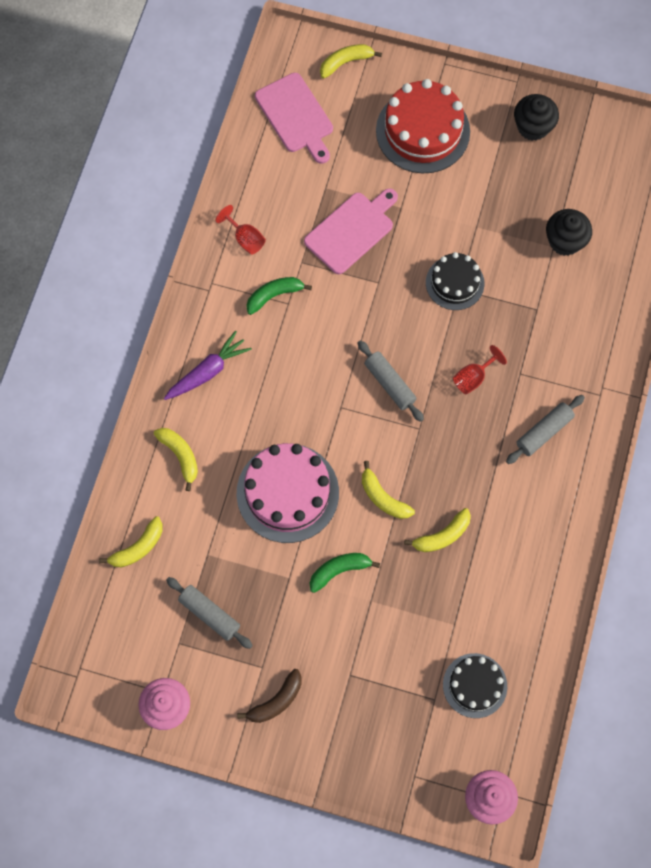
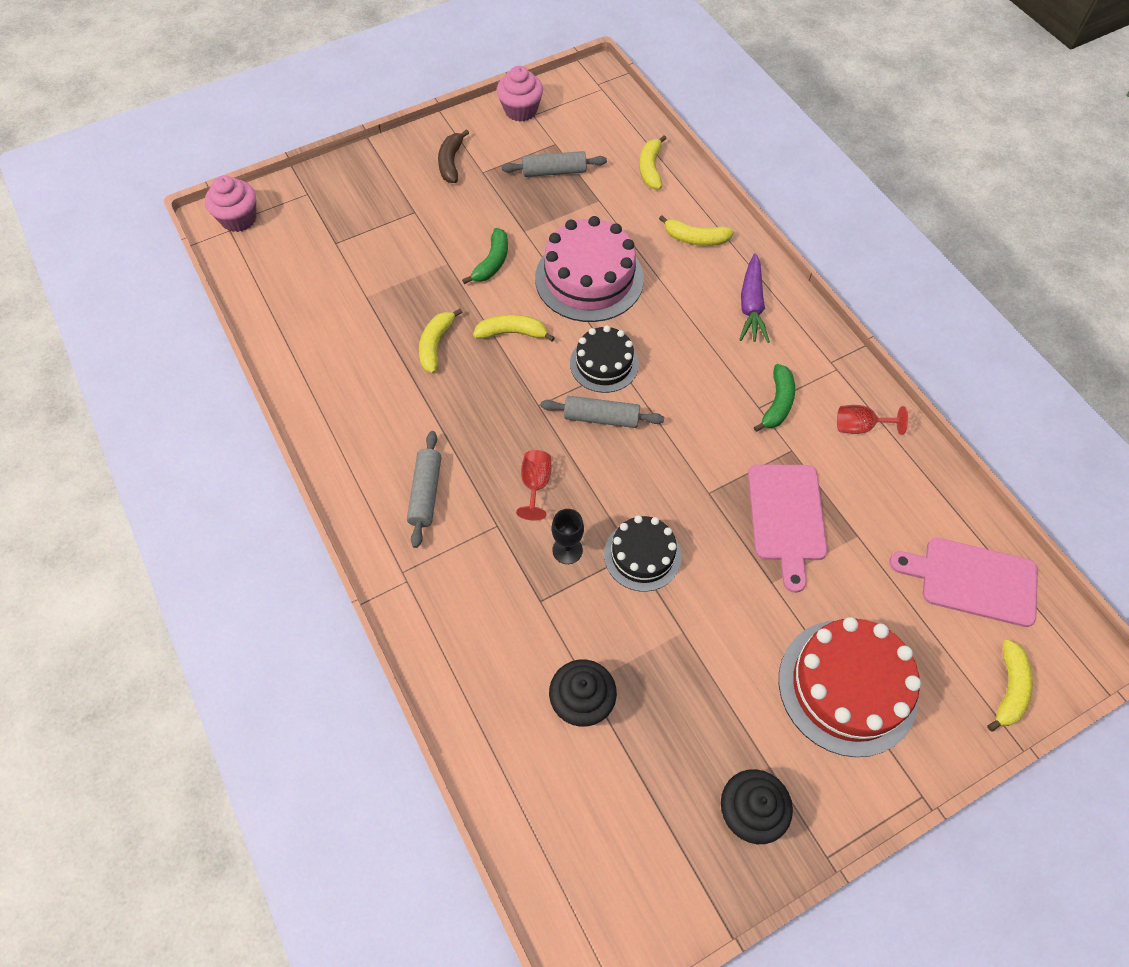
camera: 135 degrees right, 10 degrees down
(475, 685) = (312, 272): black cake -> black cake (604, 363)
(494, 323) = (567, 550): none -> black goblet

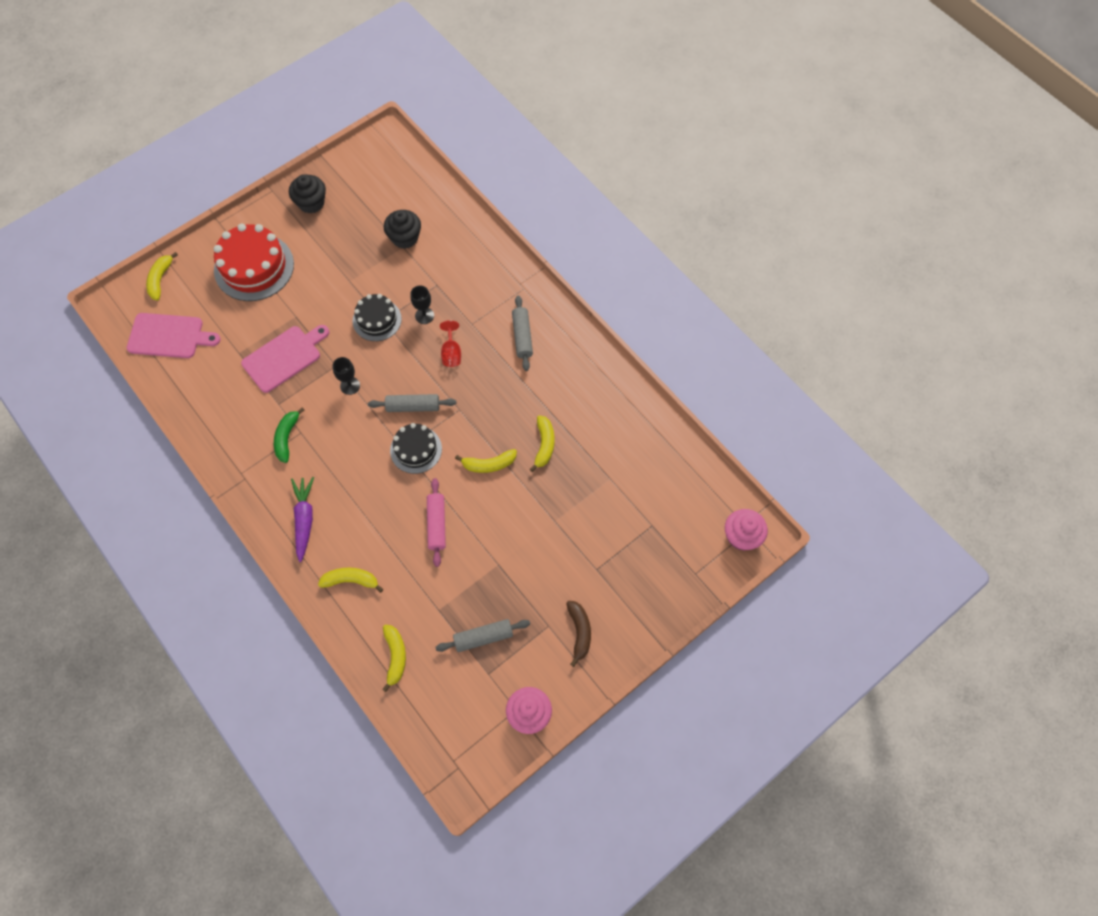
camera: 170 degrees right, 5 degrees up
(492, 262) = (518, 527): green banana -> none
(589, 278) = (436, 524): pink cake -> pink rolling pin
(688, 460) = (350, 385): none -> black goblet
(786, 517) = (284, 357): pink cutting board -> pink cutting board turned 60 degrees clockwise
(860, 427) = (228, 429): red goblet -> none

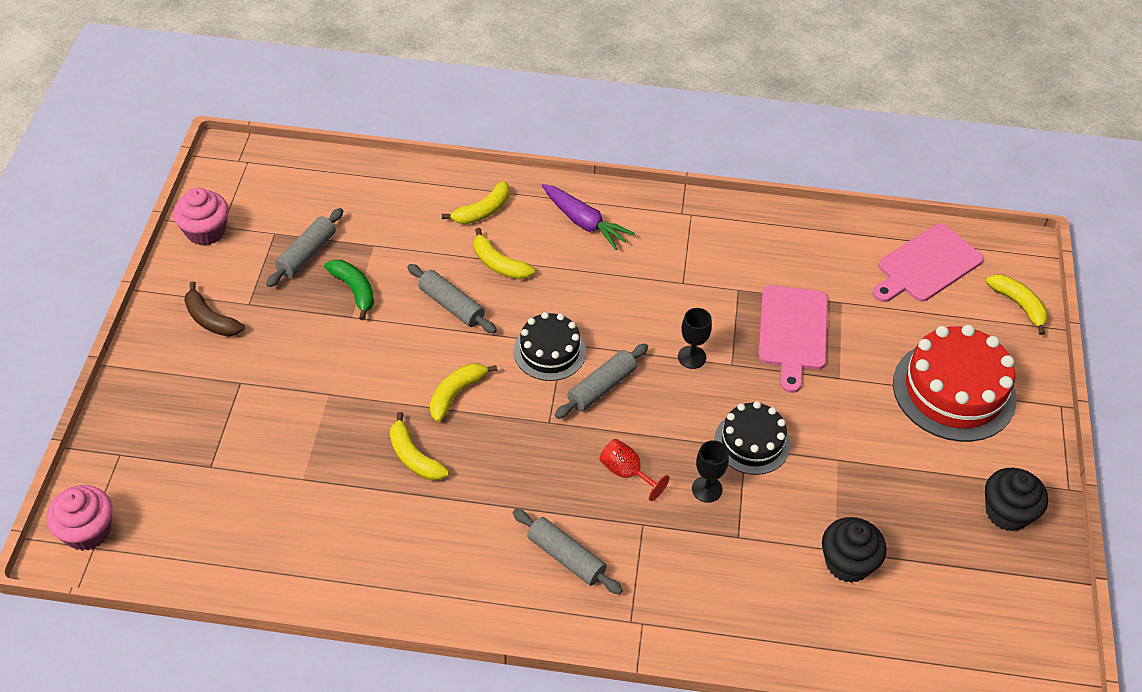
camera: 135 degrees right, 15 degrees down
(287, 438) = (689, 269): green banana -> green banana (354, 290)
(395, 656) = (376, 190): yellow banana -> yellow banana (499, 264)
(436, 524) = (451, 305): pink rolling pin -> grey rolling pin

